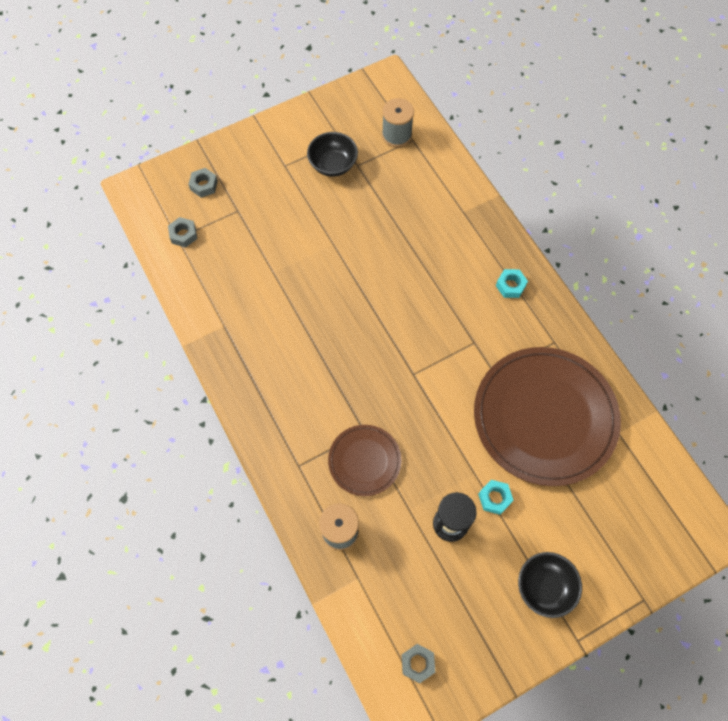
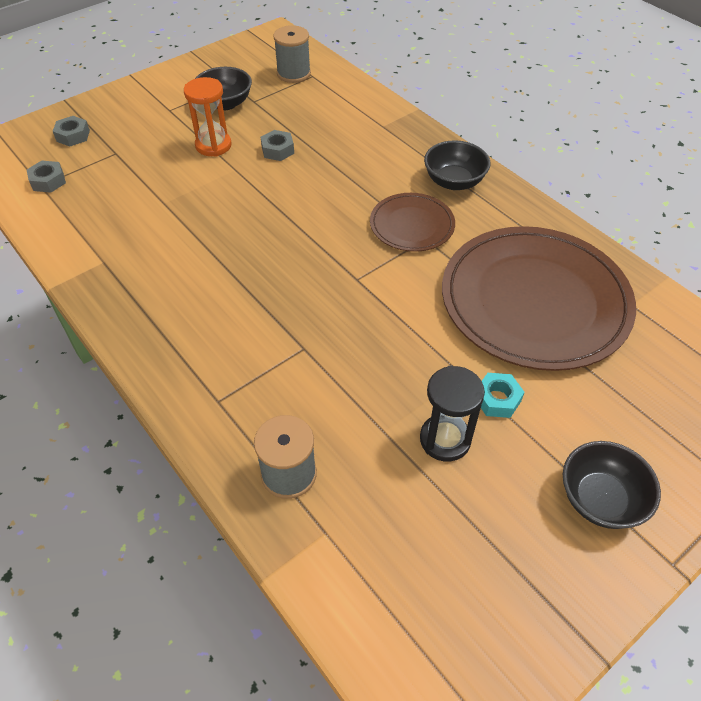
camera: 10 degrees left, 15 degrees down
(318, 214) = (213, 145): none -> orange hourglass
(364, 461) = (310, 382): brown plate -> brown plate (412, 225)
(417, 663) = (442, 642): grey nut -> grey nut (278, 150)
(510, 286) = (454, 181): turquoise nut -> black bowl

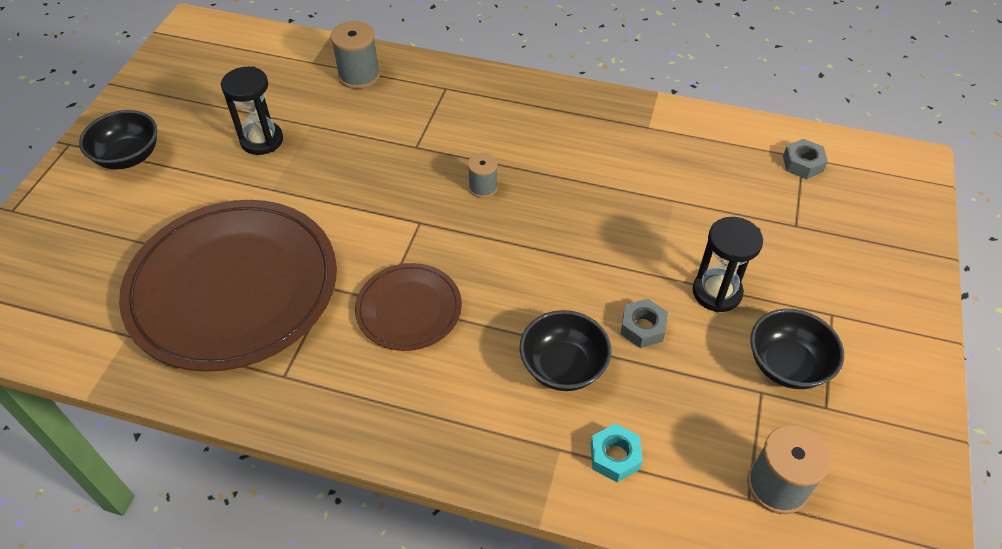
camera: 145 degrees right, 0 degrees up
(73, 136) = (866, 220): grey nut -> none
(213, 145) = (717, 292): orange hourglass -> black hourglass
(284, 281) = (483, 187): none -> grey spool
(454, 181) = (400, 400): black bowl -> black bowl (563, 367)
(497, 399) = (233, 184): turquoise nut -> turquoise nut (615, 456)

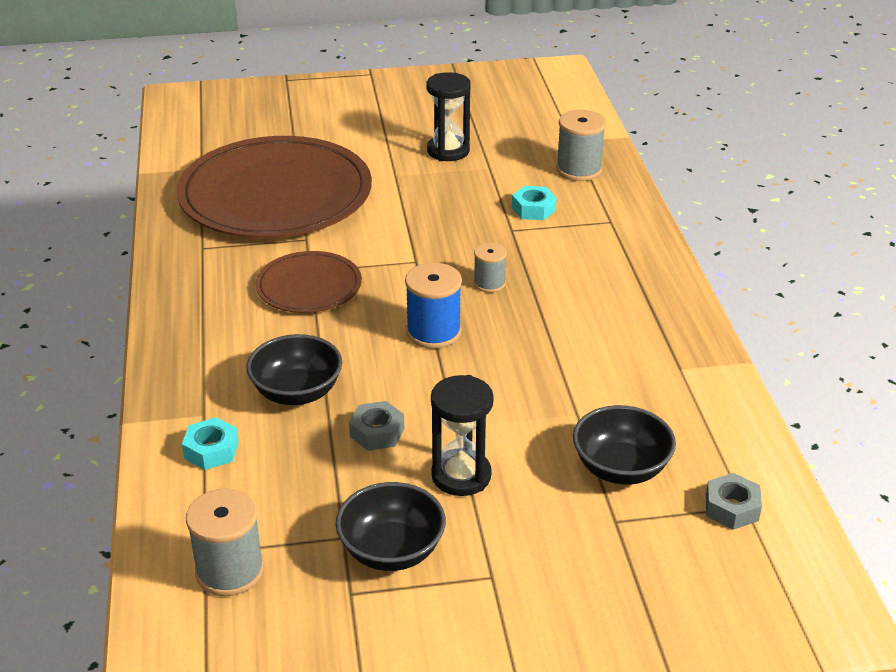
camera: 65 degrees right, 15 degrees down
(128, 157) = (377, 102): black bowl -> black bowl (620, 468)
(396, 123) = (533, 209): none -> turquoise nut
(529, 246) = (433, 332): none -> blue spool

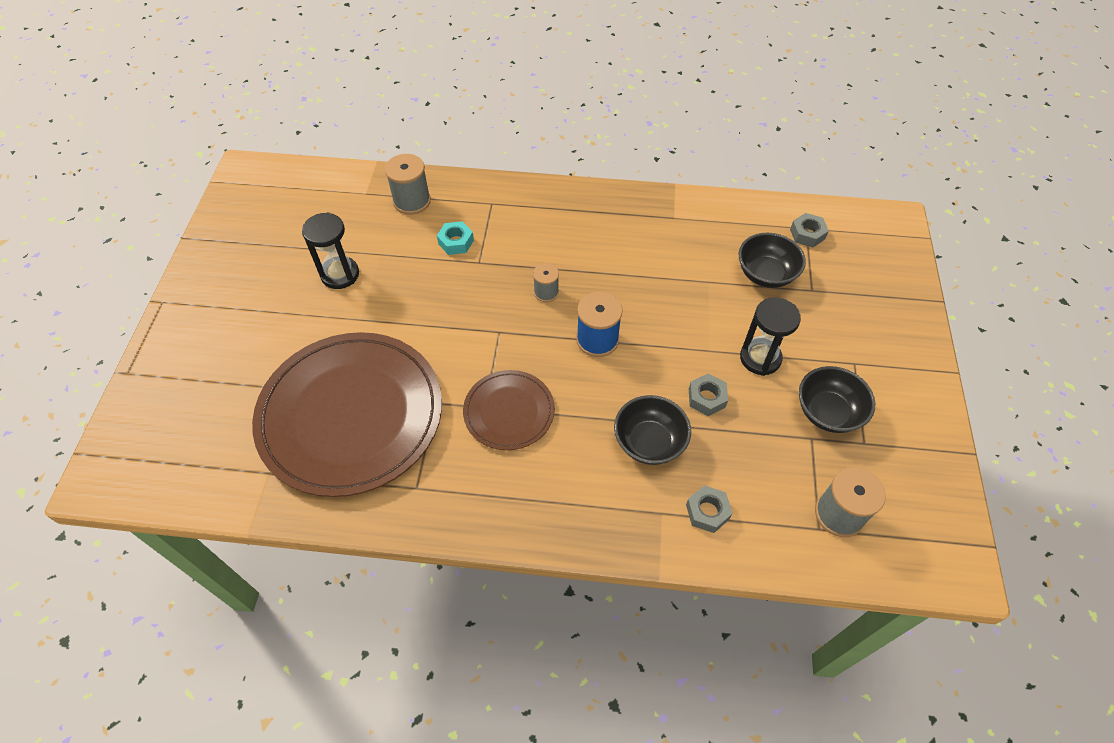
camera: 75 degrees left, 20 degrees up
(211, 450) = (707, 512): turquoise nut -> grey nut

